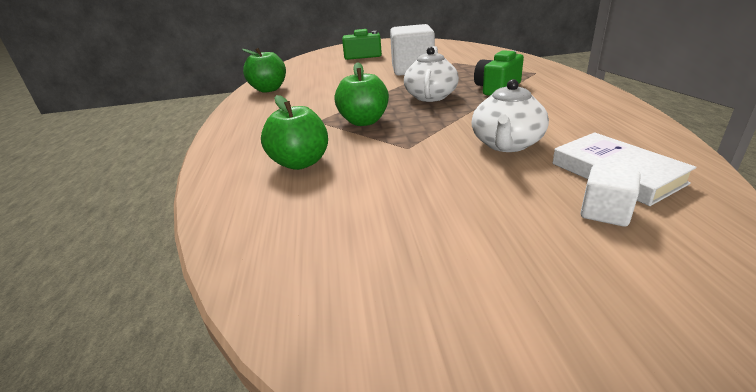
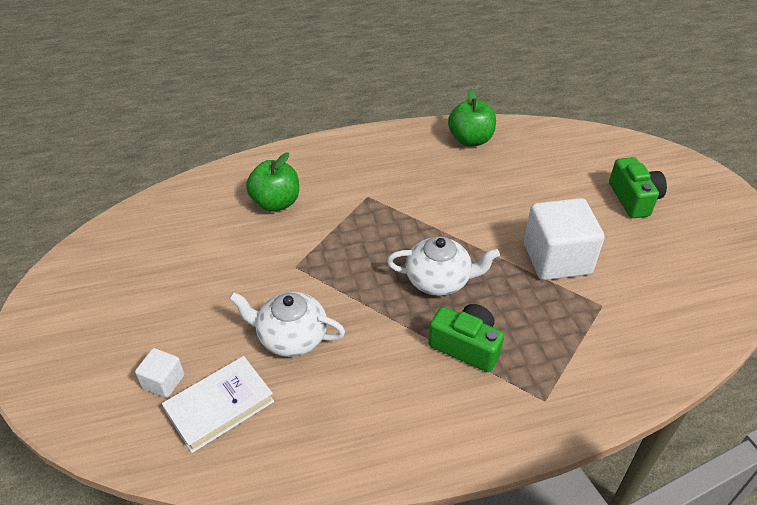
camera: 80 degrees right, 15 degrees up
(364, 121) = (362, 230): green apple -> none

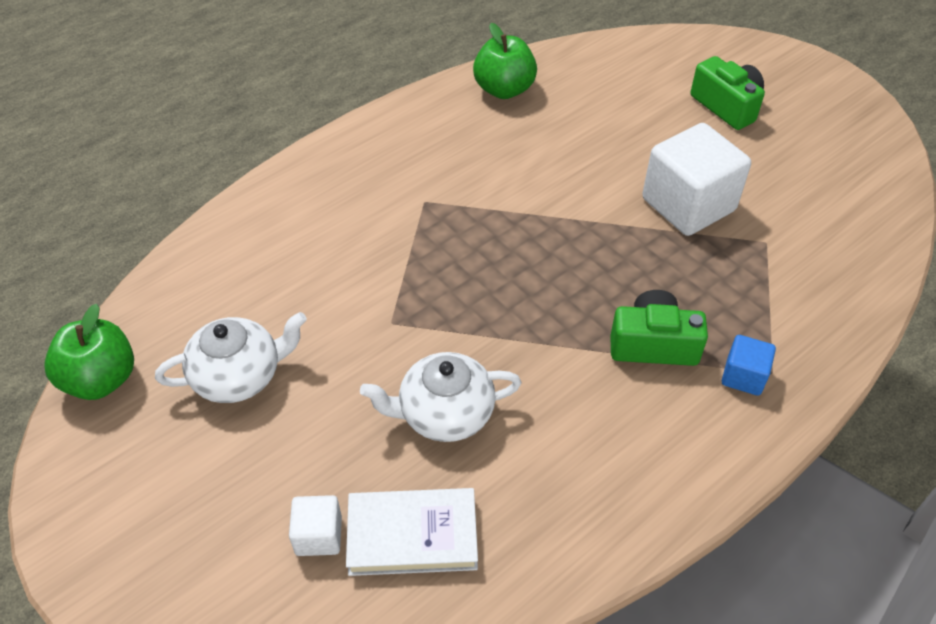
camera: 25 degrees left, 5 degrees up
(220, 406) = (412, 535): white book -> white book turned 60 degrees clockwise
(276, 203) = (312, 248): green apple -> green apple (101, 379)
(439, 280) = (575, 277): white teapot -> white teapot (239, 376)
(520, 394) = (743, 376): none -> blue cube

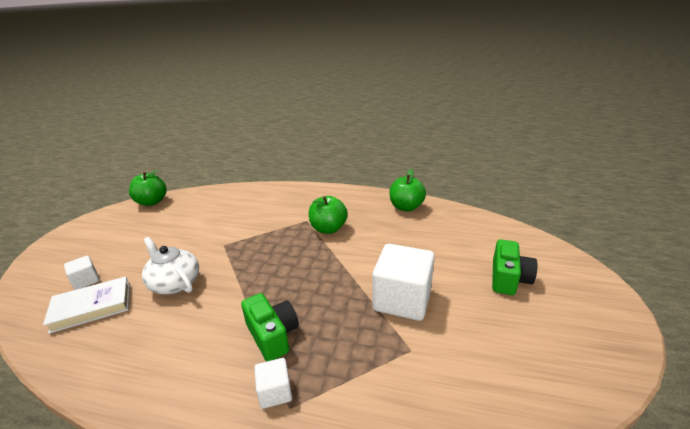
camera: 55 degrees right, 20 degrees down
(239, 376) = (169, 225): white teapot -> none
(412, 535) = (92, 307): white book -> white book turned 75 degrees counterclockwise
(474, 190) = (328, 229): none -> green apple
(743, 376) = (275, 392): blue cube -> white cube

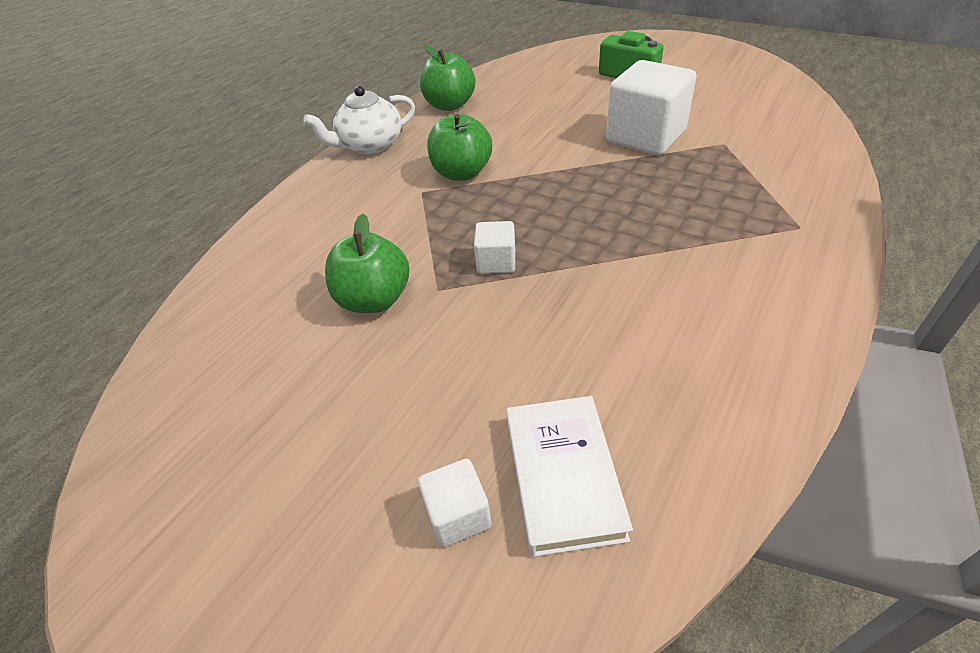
camera: 70 degrees left, 15 degrees up
(152, 202) = (138, 435): green apple -> green apple (374, 300)
(175, 283) = (531, 349): white teapot -> white teapot (370, 145)
(272, 335) = (687, 235): green camera -> none
(275, 392) = (779, 236): white cube -> white cube (496, 262)

